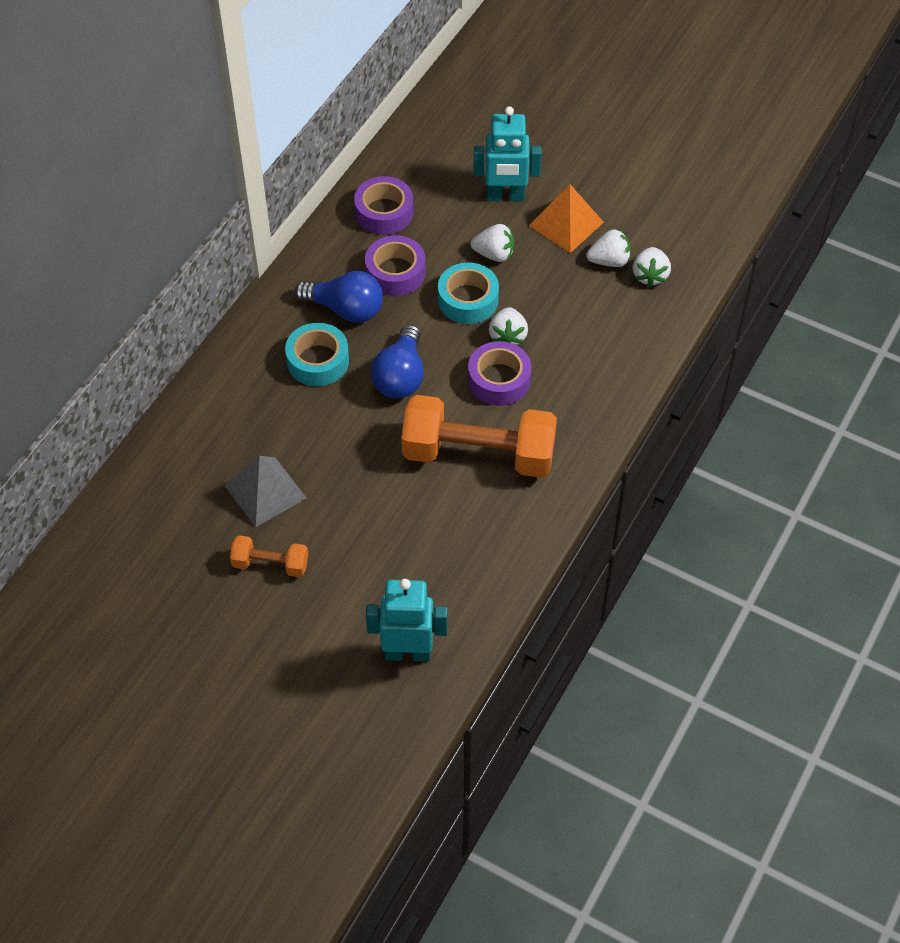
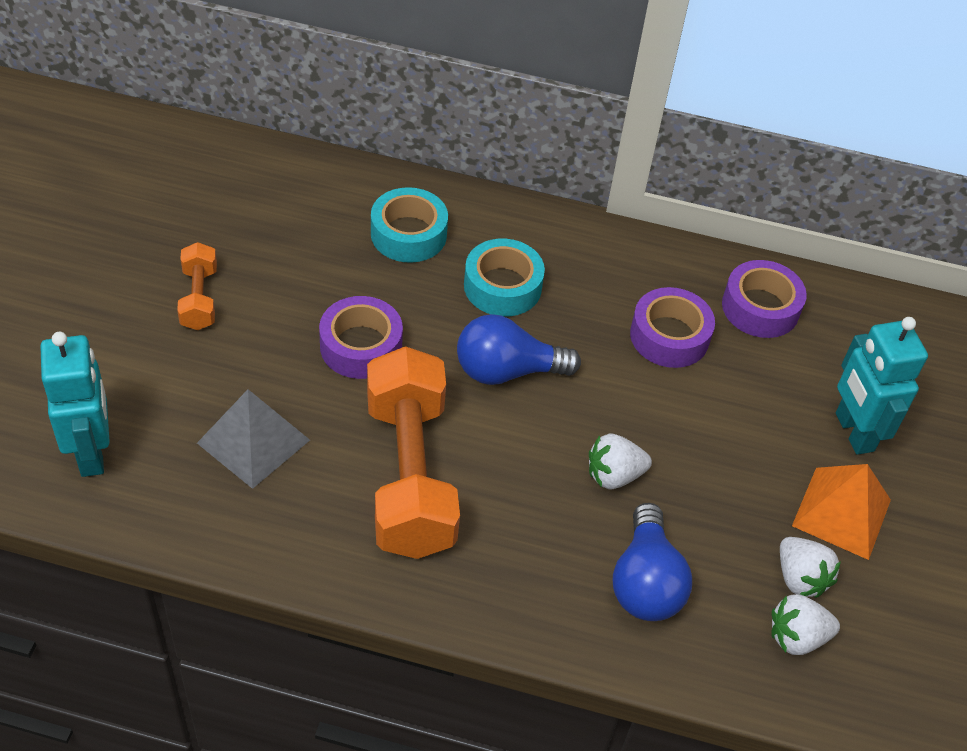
camera: 70 degrees right, 5 degrees down
(265, 491) = (299, 275): grey pyramid -> grey pyramid (253, 441)
(345, 309) = (591, 298): blue light bulb -> blue light bulb (645, 582)
(468, 300) = (657, 420): turquoise tape -> turquoise tape (408, 234)
(494, 254) = (747, 436): white strawberry -> none
(499, 380) = (537, 477): purple tape -> purple tape (361, 346)

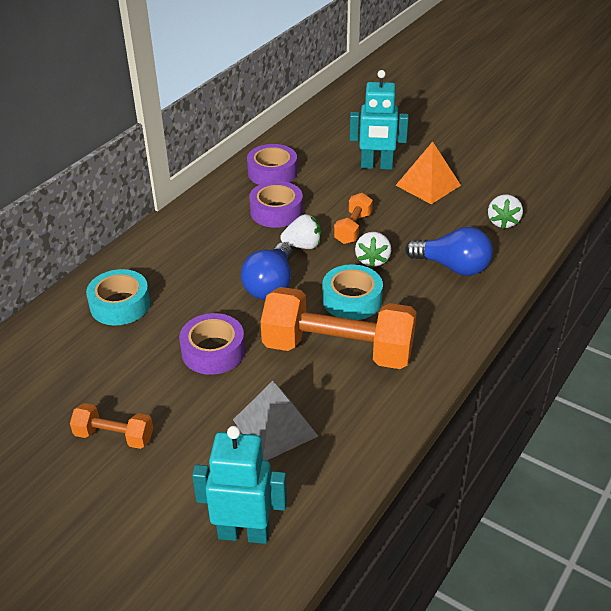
camera: 65 degrees left, 10 degrees down
(502, 286) = (196, 270): turquoise tape -> turquoise tape (352, 300)
(676, 436) = (353, 228): none -> orange dumbbell
(800, 578) = (466, 211): white strawberry -> white strawberry (303, 245)

